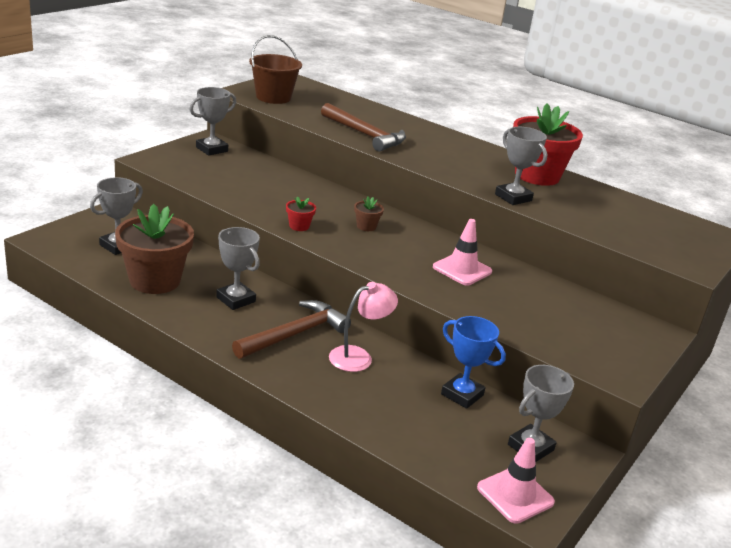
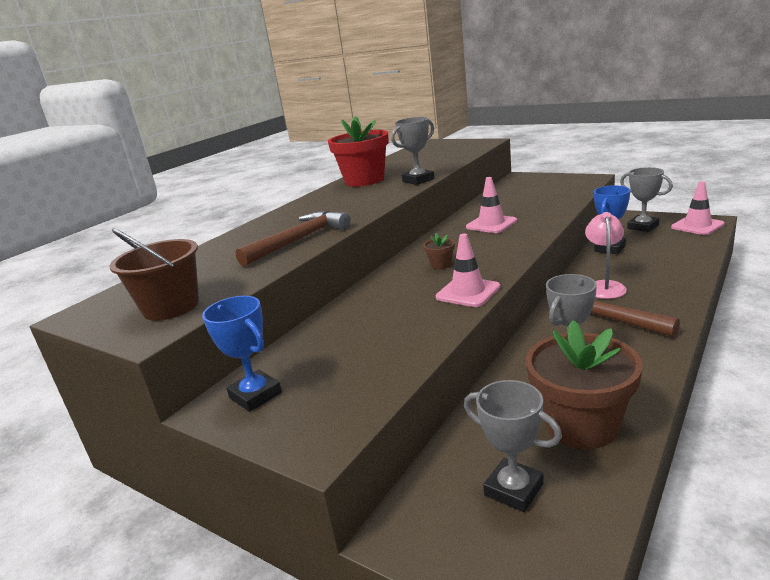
camera: 85 degrees left, 5 degrees down
(212, 149) = (255, 395): grey trophy -> blue trophy
(299, 226) = (468, 292): red flower pot -> pink traffic cone
(358, 357) = (604, 286): pink lamp -> pink lamp turned 45 degrees clockwise

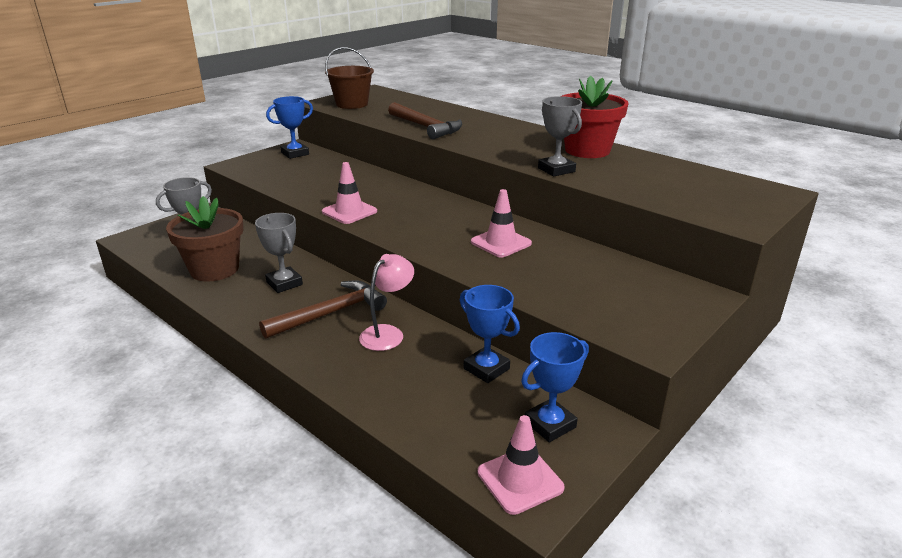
camera: 95 degrees right, 5 degrees up
(441, 265) = (416, 209): brown flower pot -> none
(604, 286) = (387, 333): pink lamp -> pink lamp turned 75 degrees counterclockwise
(643, 227) = (550, 424): grey trophy -> blue trophy

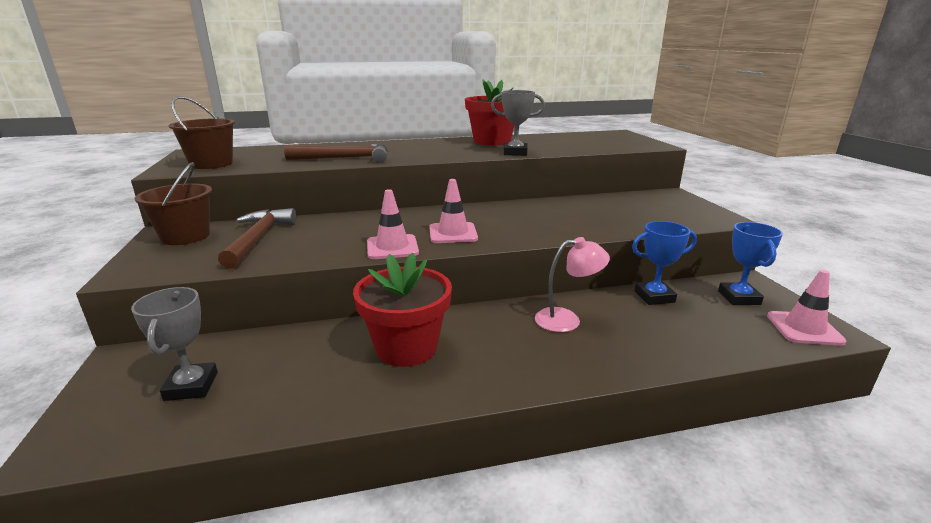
camera: 55 degrees left, 5 degrees down
(214, 269) = (301, 388): brown flower pot -> none
(284, 283) = (406, 347): grey trophy -> red flower pot
(295, 153) = (185, 236): blue trophy -> brown bucket
(330, 313) = (501, 338): brown hammer -> brown hammer (258, 239)
(387, 333) = (567, 320): pink lamp -> pink lamp turned 105 degrees clockwise
(501, 243) = (540, 215): pink traffic cone -> pink traffic cone (453, 233)

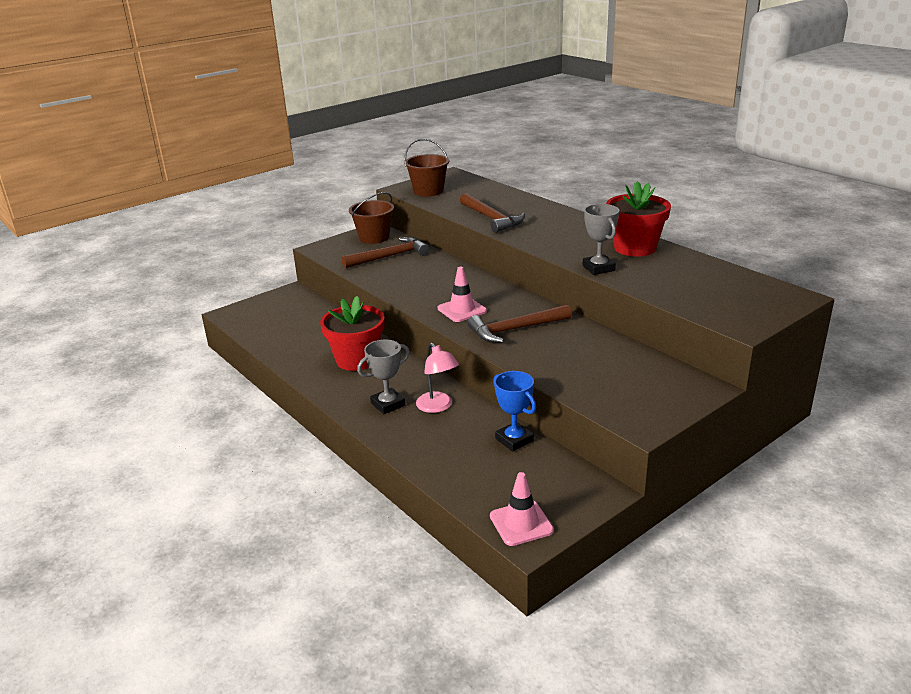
camera: 65 degrees right, 5 degrees up
(191, 386) = (283, 318): grey trophy -> grey trophy (388, 404)
(392, 247) = (415, 298): pink traffic cone -> none
(523, 222) = (515, 330): none -> brown hammer
(738, 298) = (555, 486): blue trophy -> none

